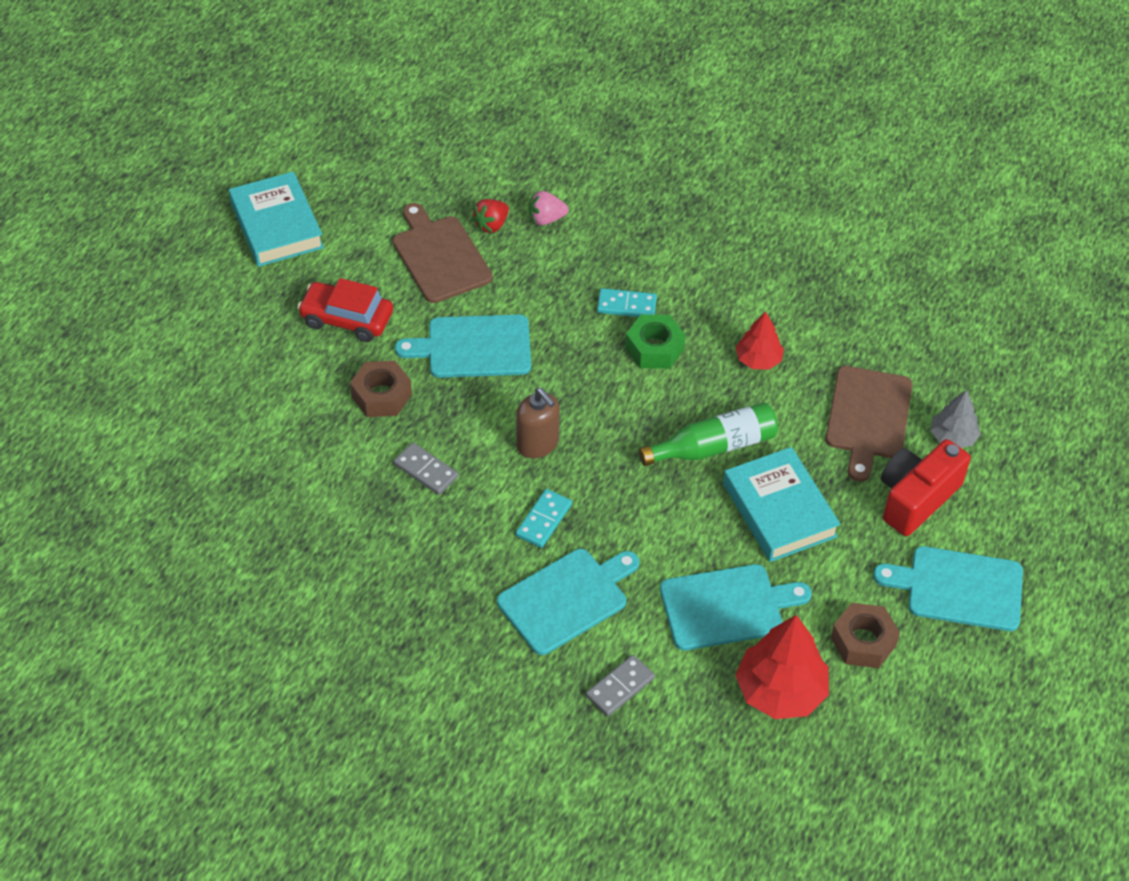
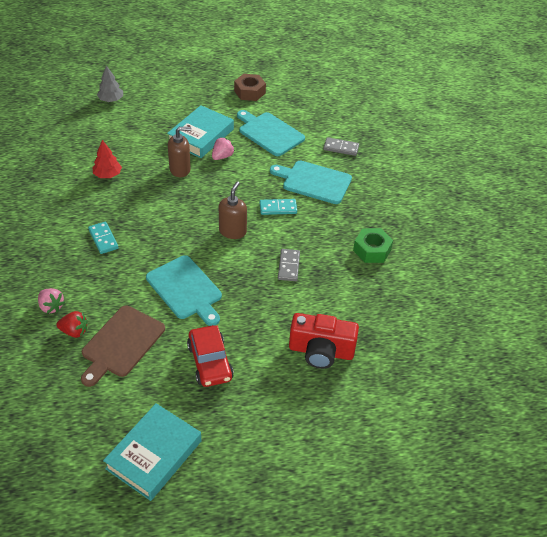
camera: 125 degrees left, 5 degrees down
(381, 395) = (255, 312): brown nut -> none
(654, 348) = (128, 215): green nut -> green nut (372, 250)
(709, 512) = (222, 156): none -> pink strawberry
(713, 446) = (180, 169): green bottle -> brown soap dispenser
(780, 691) = (296, 105): red tree -> none
(867, 417) = (119, 127): brown cutting board -> none
(916, 498) = (158, 100): red camera -> red camera (321, 351)
(958, 588) = (198, 76): turquoise cutting board -> none

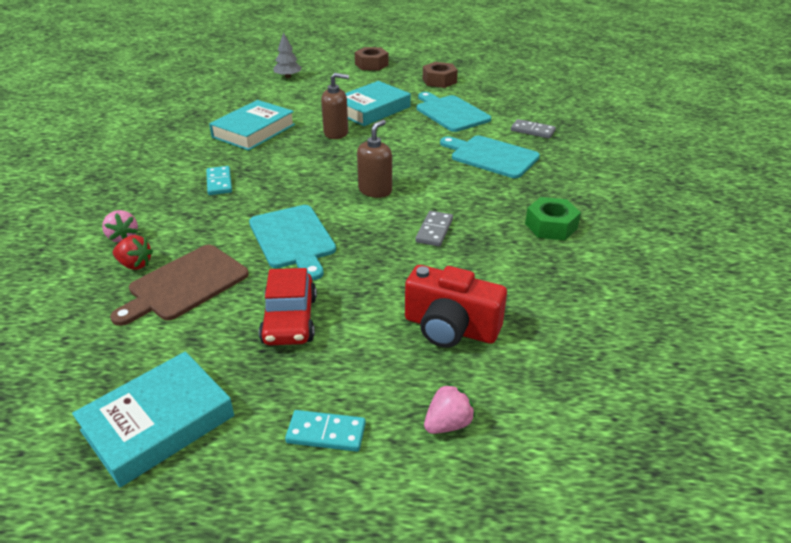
camera: 15 degrees right, 10 degrees down
(107, 175) = (254, 131): red tree -> turquoise book
(182, 75) = (371, 65): none -> brown nut
(222, 156) = (389, 127): pink strawberry -> pink strawberry (448, 424)
(278, 208) = (439, 175): turquoise domino -> turquoise domino (326, 433)

